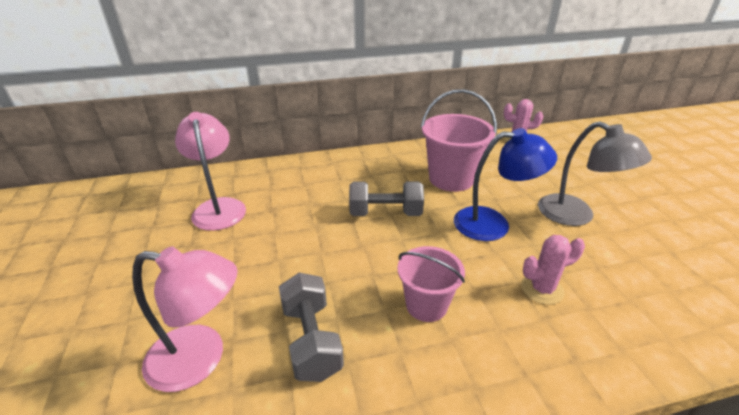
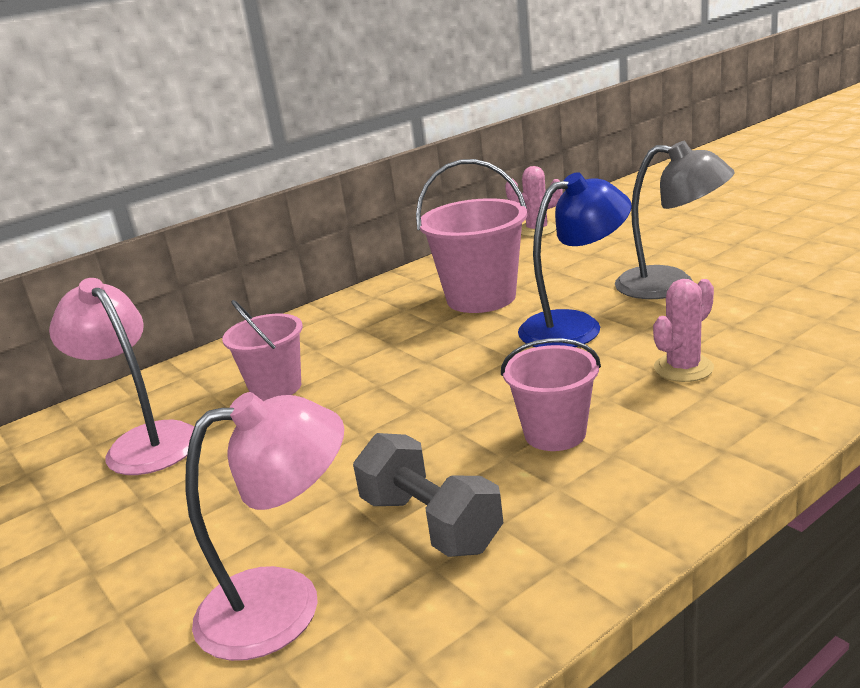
camera: 20 degrees left, 10 degrees down
(302, 198) = (276, 387): none -> pink bucket
(385, 213) = (419, 363): grey dumbbell -> none

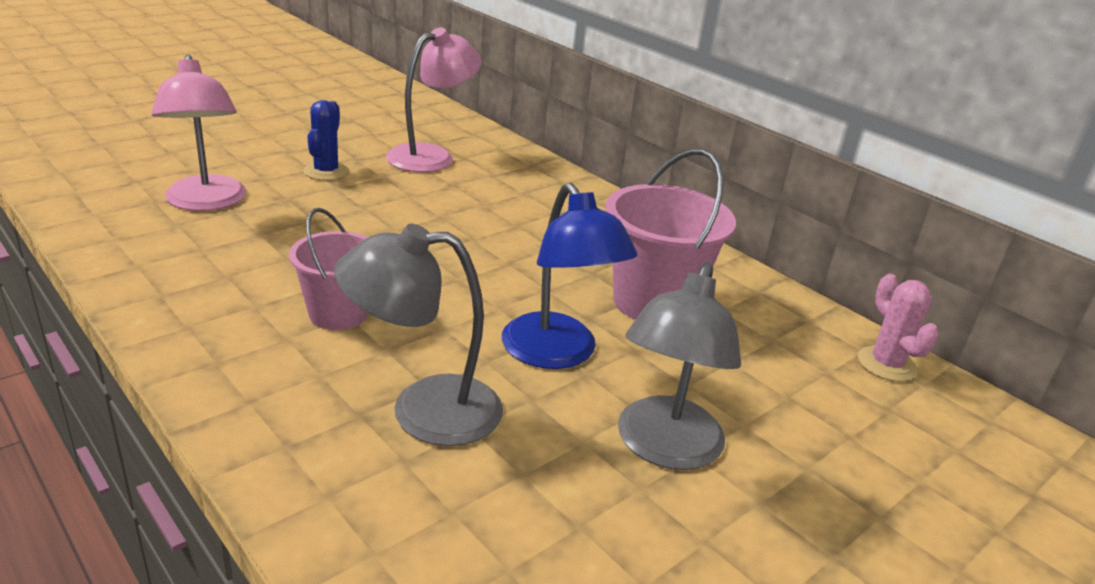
camera: 80 degrees right, 5 degrees up
(183, 516) = (326, 171): none -> blue cactus
(276, 387) = (490, 197): pink bucket -> none
(430, 524) = (250, 250): grey dumbbell -> none
(683, 368) = (423, 410): pink cactus -> grey lamp

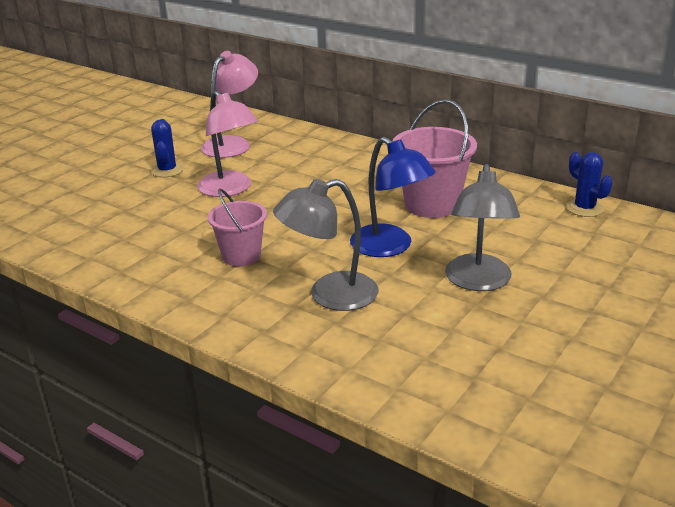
camera: 10 degrees left, 0 degrees up
(207, 202) = (101, 209): pink lamp -> pink lamp (230, 189)
(886, 364) = (584, 208): pink cactus -> blue cactus

